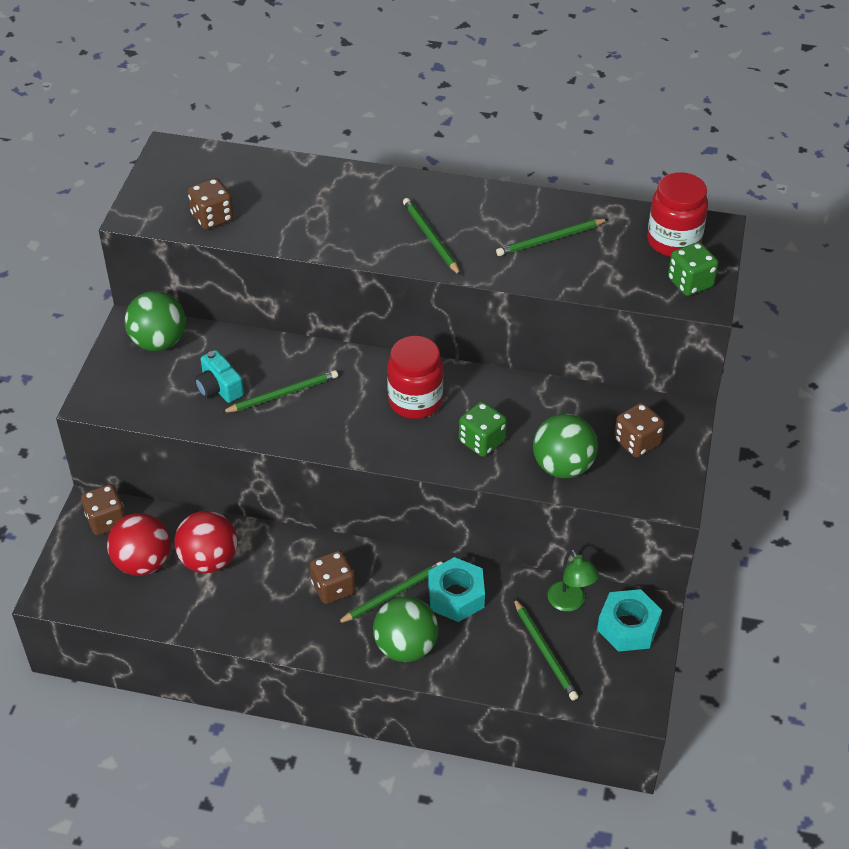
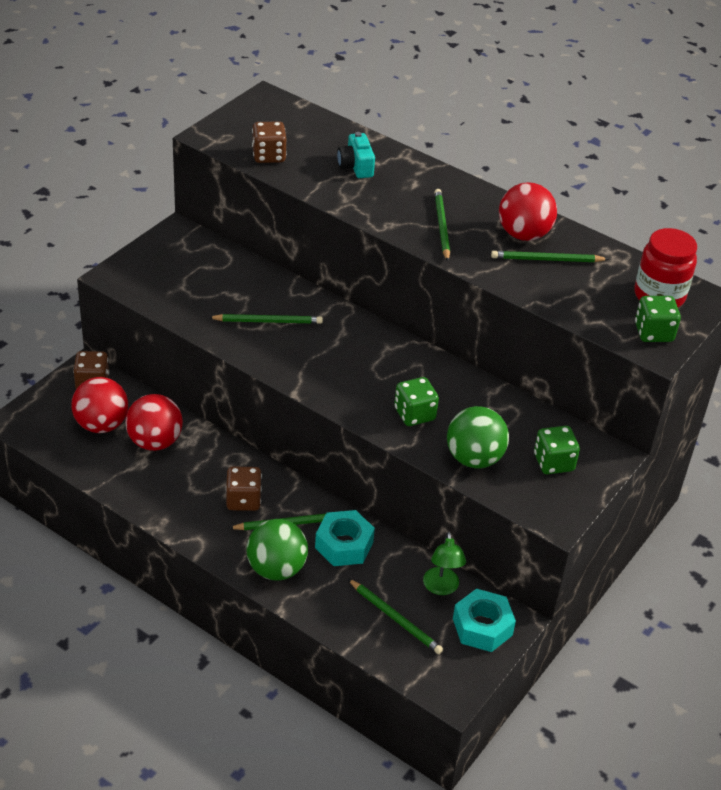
camera: 20 degrees right, 5 degrees down
(159, 342) = (192, 250): green ball -> none
(219, 388) = (219, 299): turquoise camera -> turquoise camera (356, 166)
(415, 401) = (376, 364): red jar -> none
(513, 220) = (523, 234): none -> red ball
(545, 651) = (395, 618): green pencil -> green pencil turned 45 degrees counterclockwise
(637, 442) = (553, 462): brown dice -> green dice

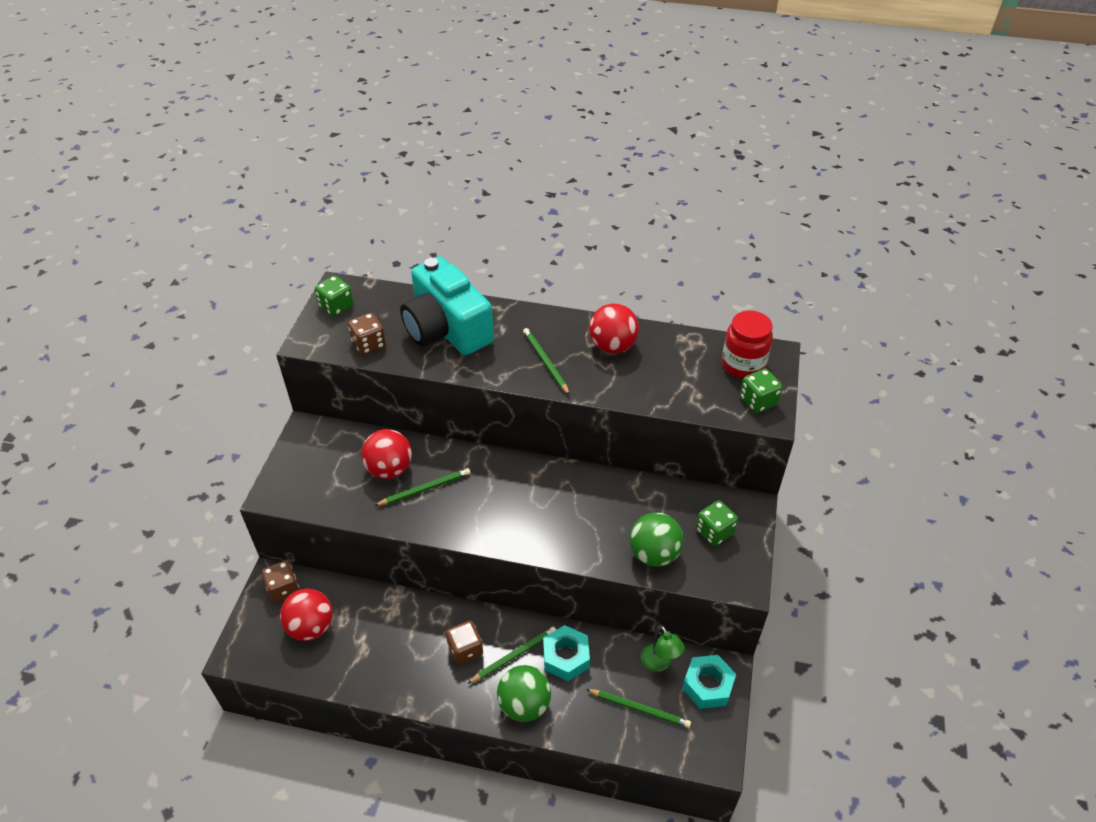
camera: 20 degrees left, 5 degrees up
(155, 442) = (365, 624): red ball -> red ball (389, 469)
(356, 166) = (446, 329): turquoise camera -> turquoise camera, size x2.38
(414, 414) = (587, 531): green dice -> green dice (336, 306)
(547, 260) = (643, 363): green pencil -> none

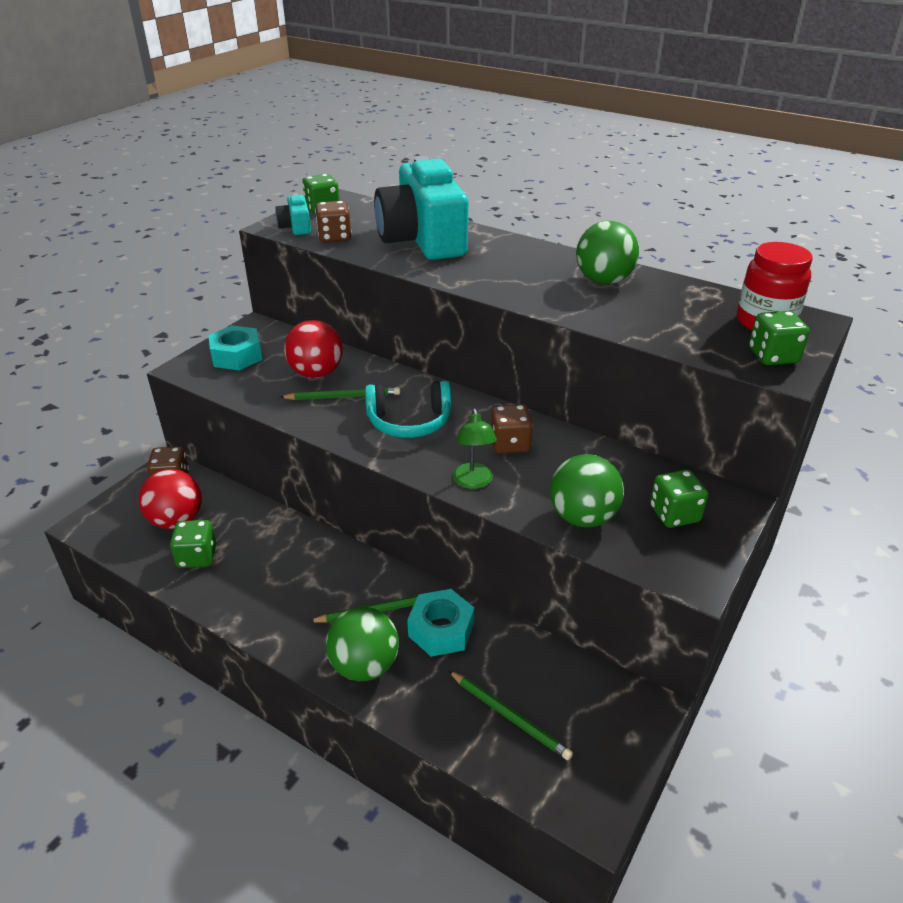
camera: 20 degrees right, 10 degrees down
(326, 338) = (296, 227): none -> turquoise camera
(348, 655) = (197, 557): none -> green dice
(465, 650) = (326, 588): brown dice -> brown dice (510, 444)
(490, 500) = (409, 421): none -> turquoise headphones
(545, 362) = (516, 280): green pencil -> none
(612, 346) = (603, 281): red ball -> green ball
(659, 663) = (558, 672): green lamp -> green lamp (473, 482)
(707, 686) = (614, 718): turquoise nut -> turquoise nut (237, 356)

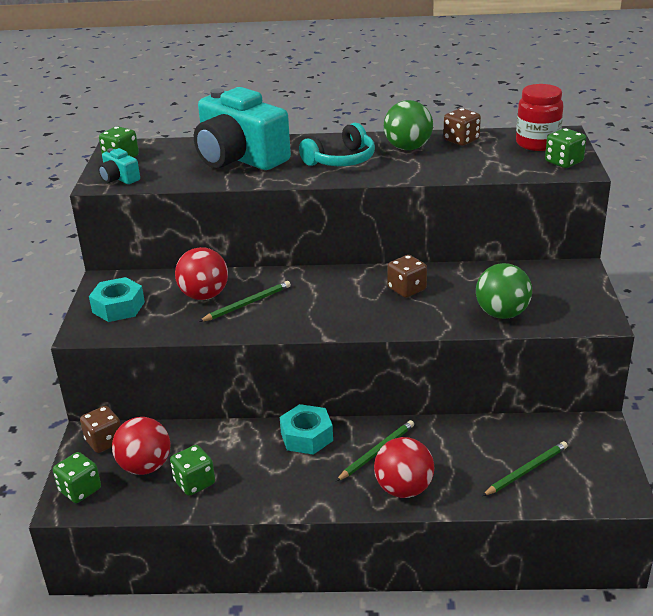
camera: 30 degrees left, 5 degrees down
(334, 237) = (164, 176): brown dice -> brown dice (461, 140)
(365, 666) = (403, 489): green ball -> red ball
(409, 421) = (319, 301): turquoise headphones -> turquoise headphones (341, 160)
(441, 630) = (432, 444): turquoise nut -> turquoise nut (306, 436)
(473, 482) = (410, 321): green lamp -> none
(509, 716) = (526, 471): green pencil -> green pencil turned 45 degrees counterclockwise
(674, 514) = (553, 290): green dice -> green dice (80, 490)

